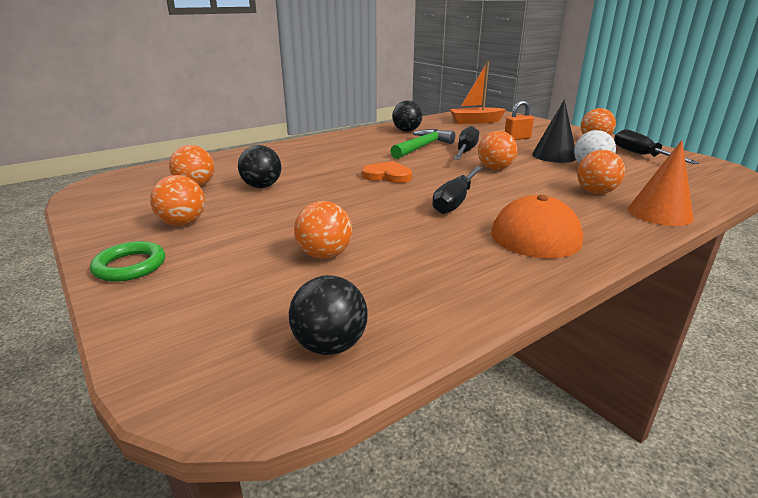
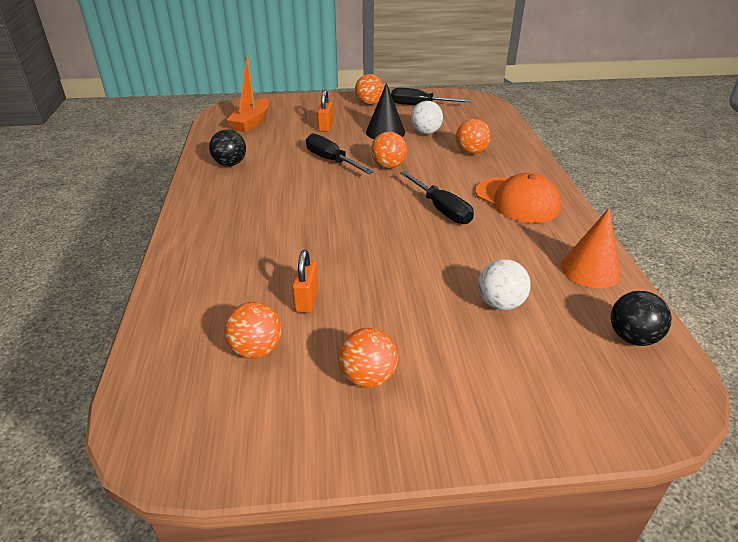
camera: 60 degrees left, 10 degrees up
(130, 266) = (452, 430): green ring -> none
(262, 186) = (307, 300): black ball -> orange padlock
(324, 255) = (500, 303): orange ball -> white ball
(387, 175) = (352, 219): orange heart -> none
(422, 147) = (292, 174): green hammer -> none
(659, 213) = (520, 150): orange cone -> orange cone (590, 270)

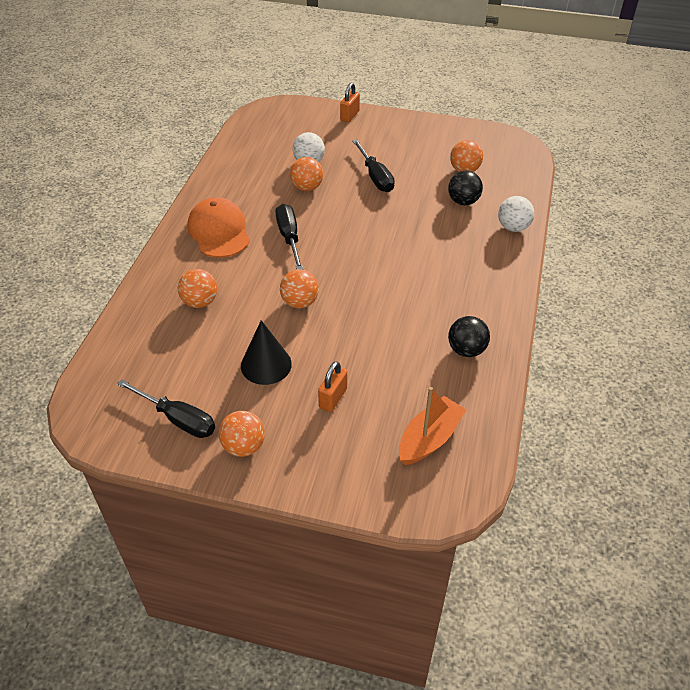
camera: 160 degrees left, 10 degrees up
(307, 300) = (427, 190): orange padlock -> orange padlock (349, 116)
(331, 160) = (354, 327): black screwdriver -> black screwdriver (375, 177)
(368, 377) = (408, 146): orange ball -> orange ball (307, 187)
(425, 132) = (219, 351): white ball -> white ball (513, 227)
(590, 270) = (232, 168): orange cone -> none
(632, 337) = (255, 132): black ball -> black ball (463, 201)

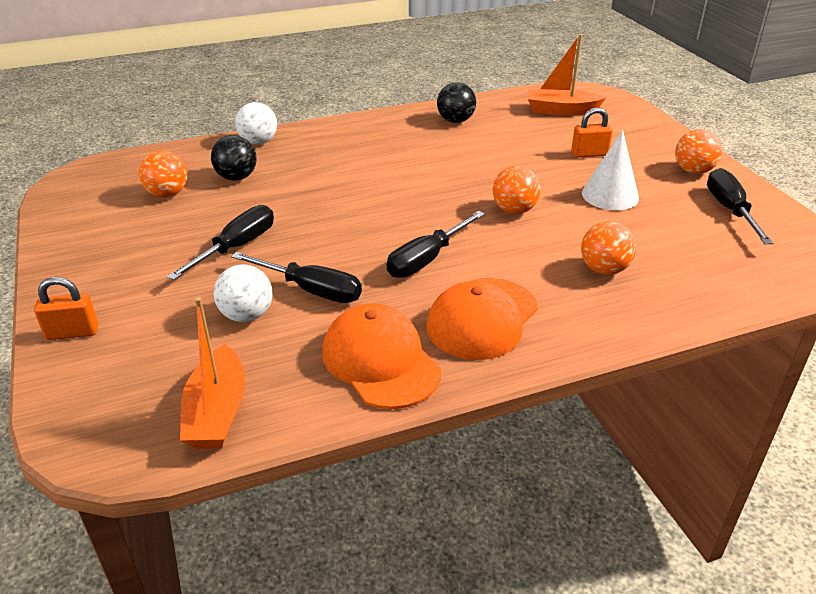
camera: 125 degrees left, 10 degrees down
(230, 187) = (380, 361): none -> orange cap
(252, 137) = (217, 412): none -> orange boat
(266, 365) = (610, 195): black cone -> white cone
(307, 187) = (311, 290): orange ball -> black screwdriver

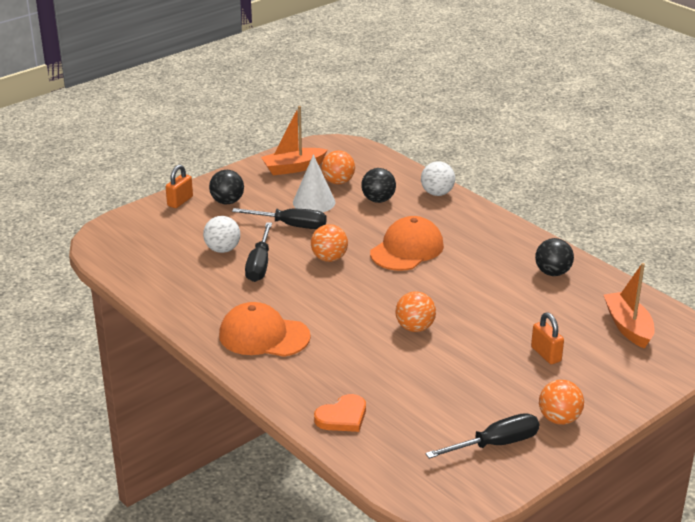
camera: 70 degrees right, 5 degrees down
(72, 333) = (180, 201): orange padlock -> orange padlock turned 60 degrees clockwise
(122, 287) = (227, 202): none -> black ball
(217, 412) = (137, 264): orange boat -> orange boat (293, 168)
(380, 361) = (202, 306): orange cap -> orange cap (407, 249)
(427, 259) = (321, 301): black screwdriver -> none
(604, 269) = (354, 381): orange ball -> orange ball (329, 258)
(610, 195) = (474, 373): white cone -> white cone (314, 202)
(671, 291) = (342, 417): none -> orange heart

